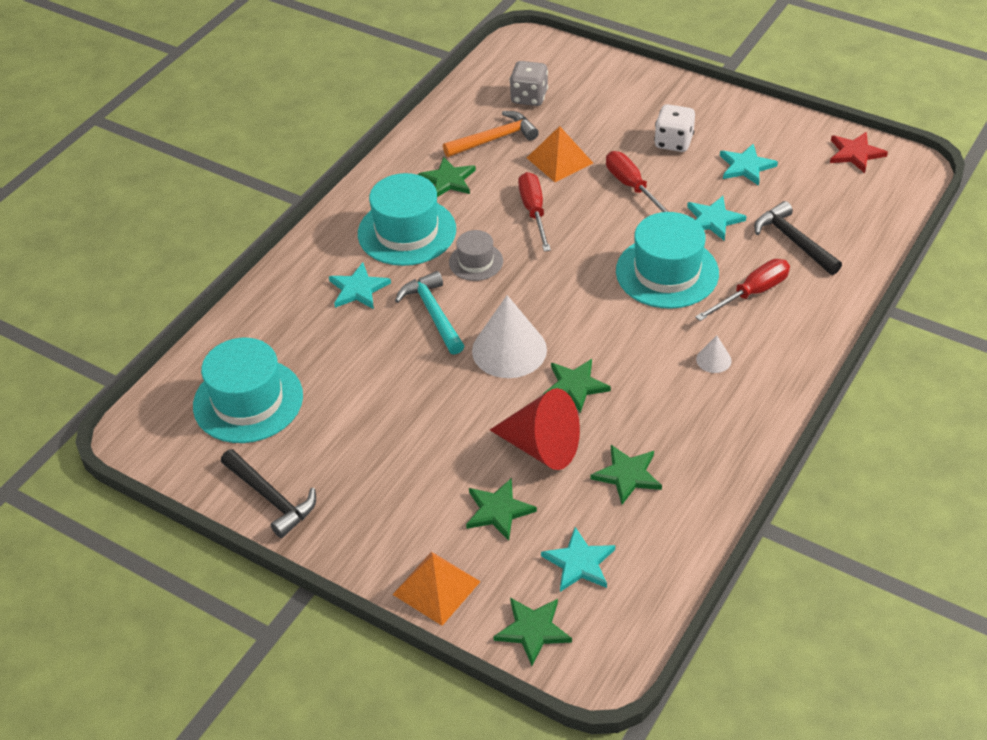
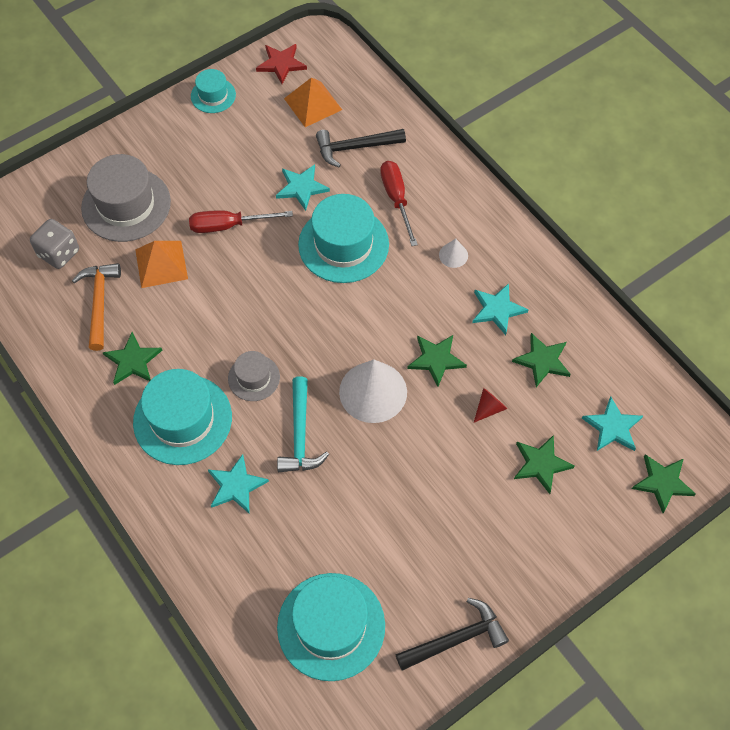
camera: 70 degrees left, 15 degrees up
(433, 313) = (300, 434): turquoise hammer -> turquoise hammer turned 90 degrees counterclockwise
(436, 588) = (599, 537): orange pyramid -> orange pyramid (313, 104)
(534, 211) = (216, 309): red screwdriver -> none
(542, 447) = (489, 408): red cone -> red cone, size x0.46
(608, 116) = (126, 205): none -> grey hat
(673, 142) = (191, 173): white dice -> none
(746, 166) = (252, 138): turquoise star -> turquoise star (497, 309)
(776, 123) = (213, 95): none -> turquoise hat

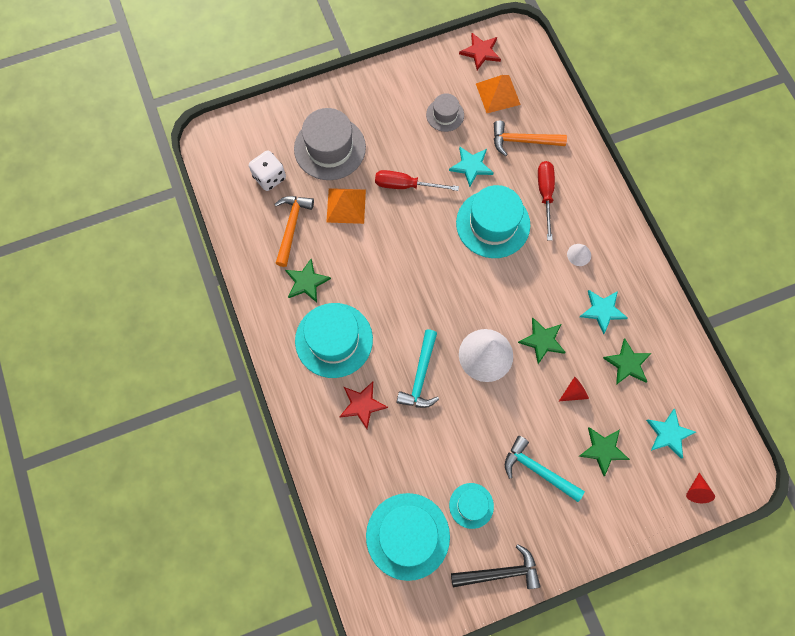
camera: 15 degrees right, 10 degrees up
(59, 253) = (269, 177): grey dice -> white dice
(213, 95) = (419, 68): turquoise hat -> turquoise hat (471, 505)
(236, 486) = (362, 405): turquoise star -> red star
(254, 378) = (396, 319): grey hat -> grey hat (445, 115)
(355, 148) = (523, 141): black hammer -> orange hammer
(470, 507) = (538, 470): none -> turquoise hammer
(662, 483) = (696, 491): green star -> red cone

